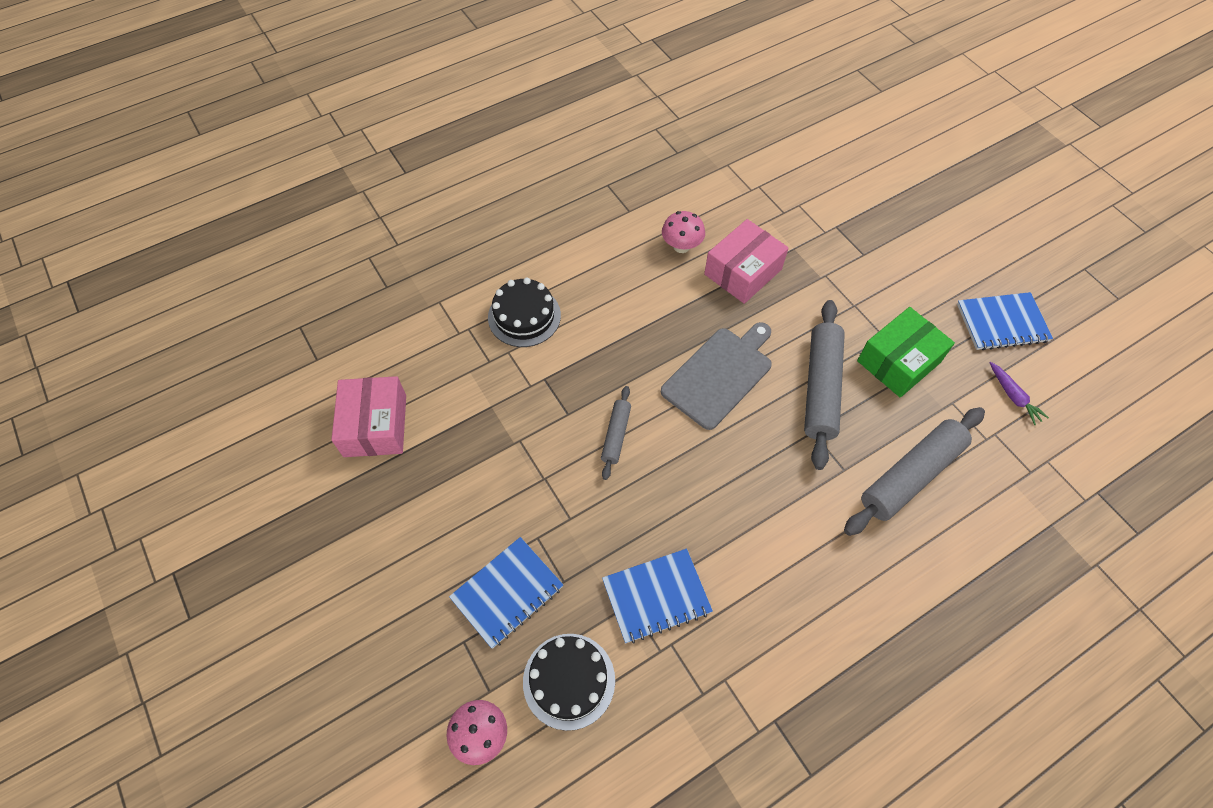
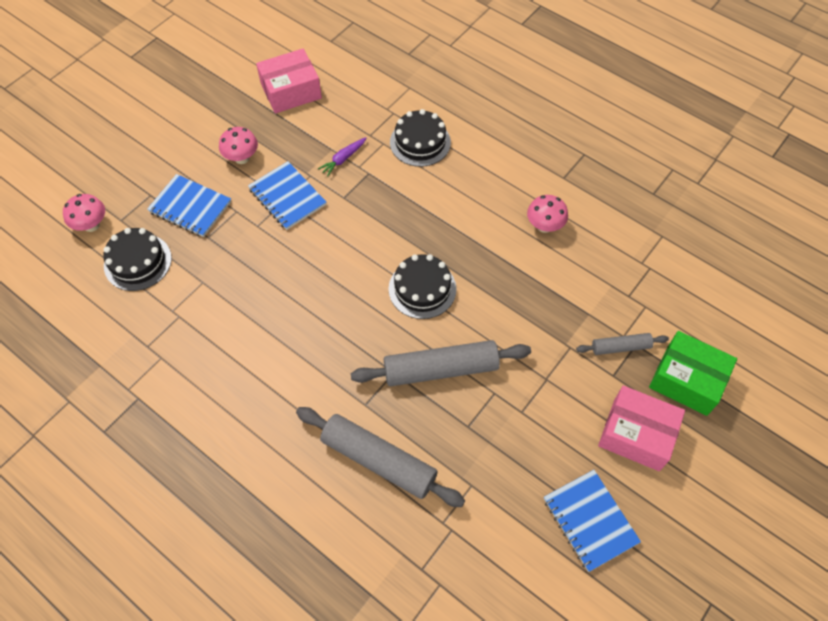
camera: 70 degrees right, 0 degrees up
(456, 510) = (242, 158): none -> pink mushroom
(616, 435) = (336, 233): grey rolling pin -> grey rolling pin (620, 347)
(656, 596) = (212, 297): blue notebook -> blue notebook (287, 197)
(719, 374) = (422, 289): grey cutting board -> black cake
(743, 272) = (539, 279): pink box -> pink box (636, 434)
(898, 361) = (498, 429): green box -> green box (686, 380)
(1013, 396) = (502, 542): purple carrot -> purple carrot (343, 159)

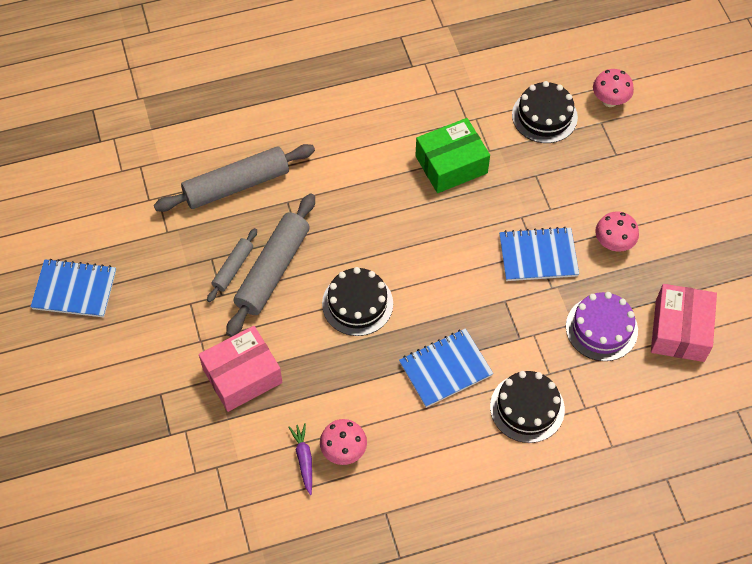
camera: 125 degrees right, 0 degrees up
(190, 207) = (579, 177): blue notebook -> blue notebook (445, 369)
(323, 132) = (601, 328): none -> purple cake
(343, 159) = (552, 326): purple carrot -> purple carrot (304, 459)
(620, 347) = (178, 419): grey rolling pin -> grey rolling pin (233, 268)
(636, 434) = (102, 371): pink box -> pink box (242, 376)
(686, 380) = (107, 448): green box -> green box (451, 164)

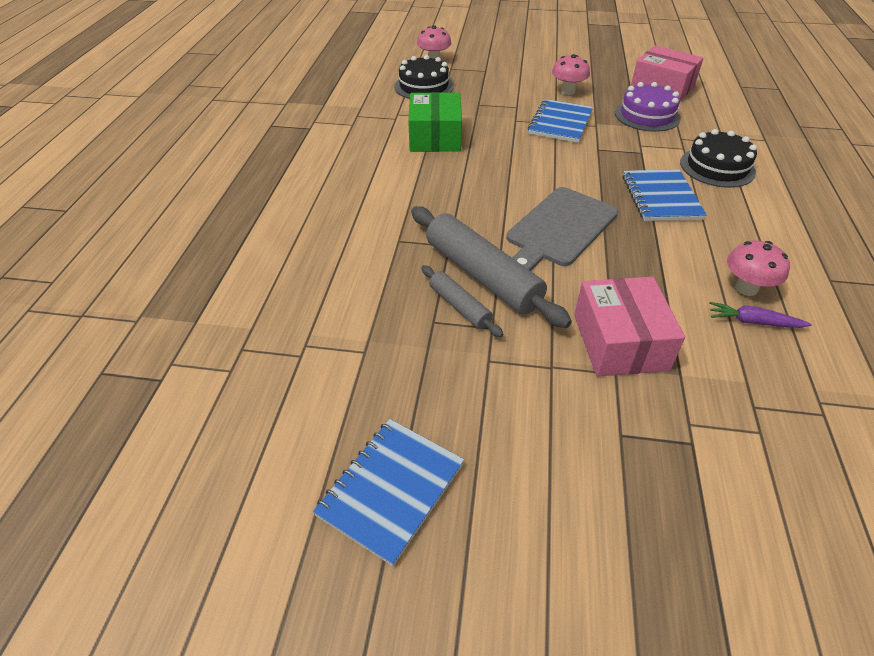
camera: 65 degrees left, 15 degrees down
(236, 185) = (345, 271): grey rolling pin -> none
(357, 304) = (559, 229): black cake -> grey cutting board

